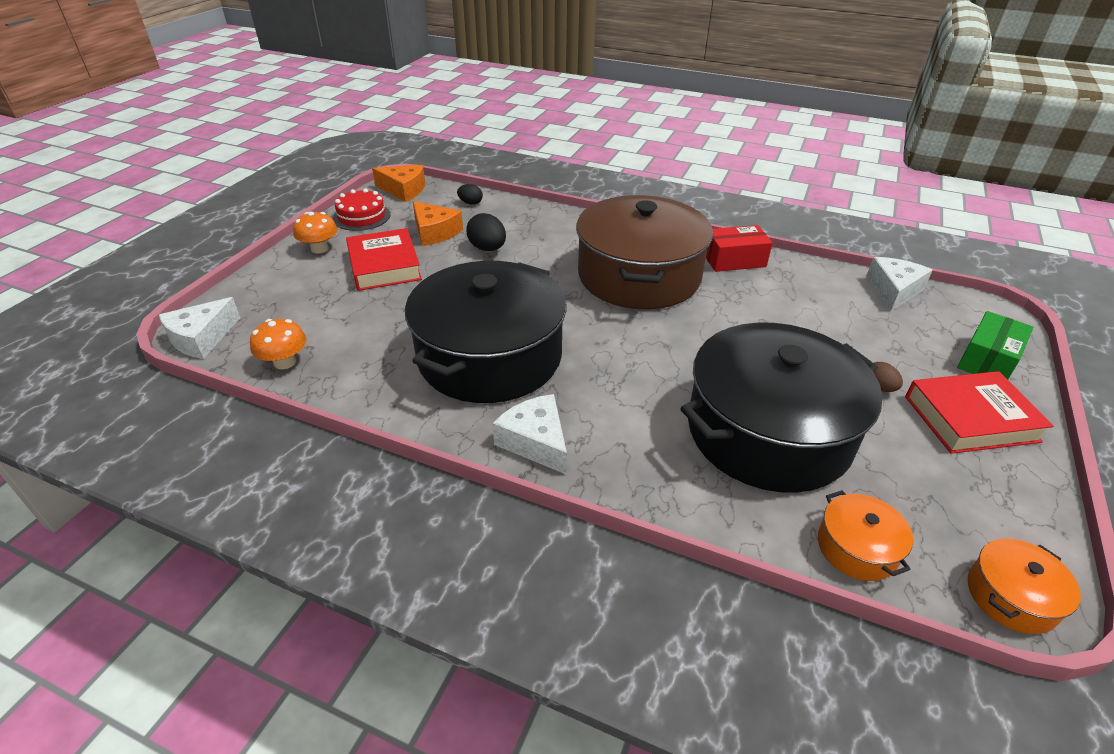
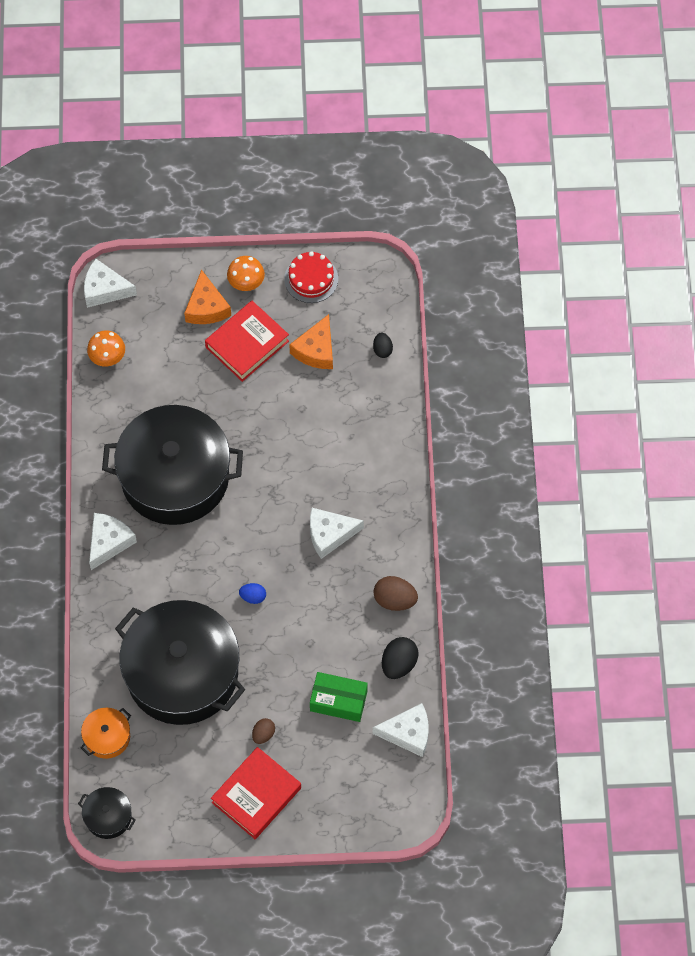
camera: 65 degrees right, 25 degrees up
(404, 190) = (376, 281): orange cheese -> orange cheese (206, 307)
(487, 248) = (312, 404): black egg -> black egg (399, 663)
(639, 276) = (330, 534): brown pot -> white cheese
(685, 344) = (253, 597): none -> blue egg
(734, 260) = (394, 600): red box -> brown egg
(970, 418) = (256, 795): red book -> red book turned 75 degrees clockwise
(987, 360) = (336, 807): green box -> green box (338, 701)
(1011, 596) = (108, 816): orange pot -> black pot

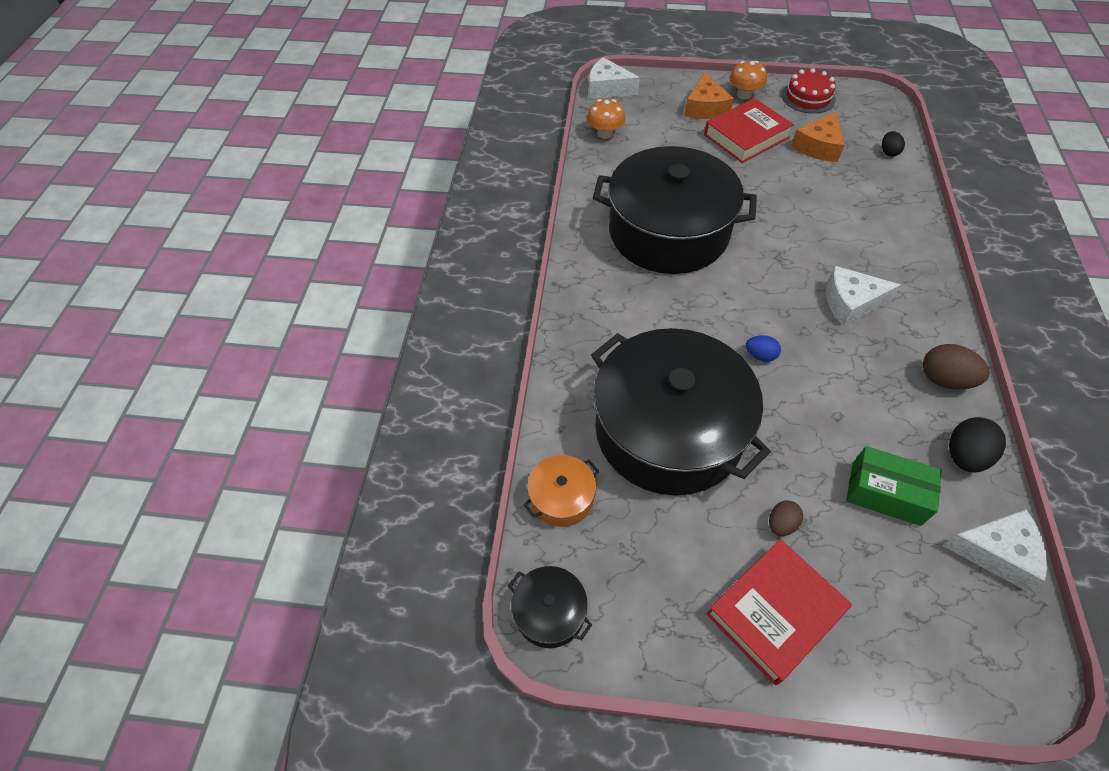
camera: 10 degrees right, 10 degrees down
(109, 542) = (589, 282): white cheese -> none

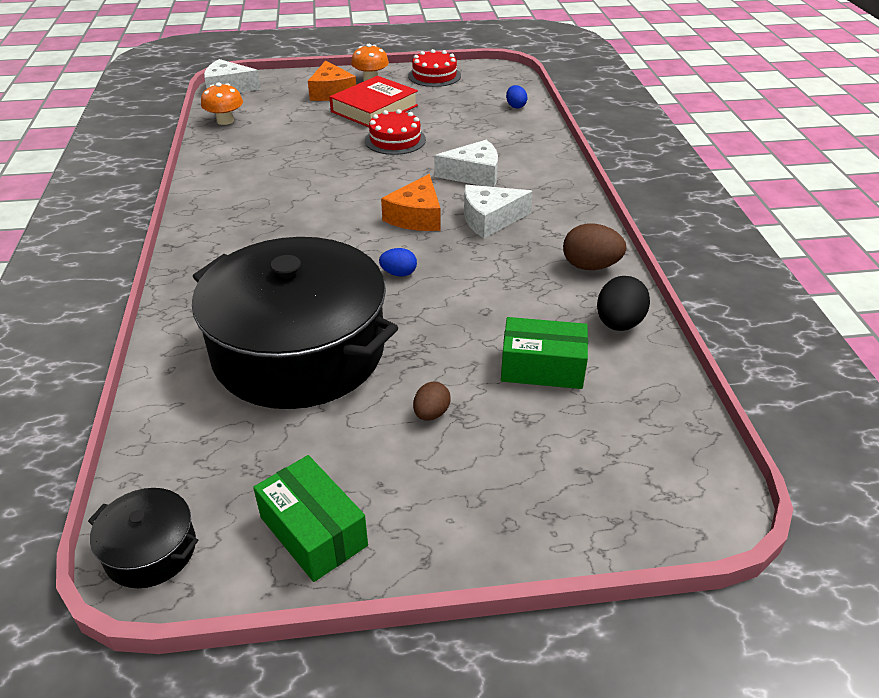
camera: 15 degrees left, 15 degrees down
(561, 497) = (169, 433): orange pot -> none
(668, 232) = (295, 188): black pot -> none
(677, 625) = (313, 531): none -> green box
(764, 182) = (395, 140): none -> red cake
(775, 613) = (429, 497): red book -> none
(818, 146) = (447, 109): orange cheese -> orange cheese (416, 216)
(888, 152) = (515, 106): black egg -> blue egg
(996, 552) = (662, 397): white cheese -> white cheese (474, 174)

